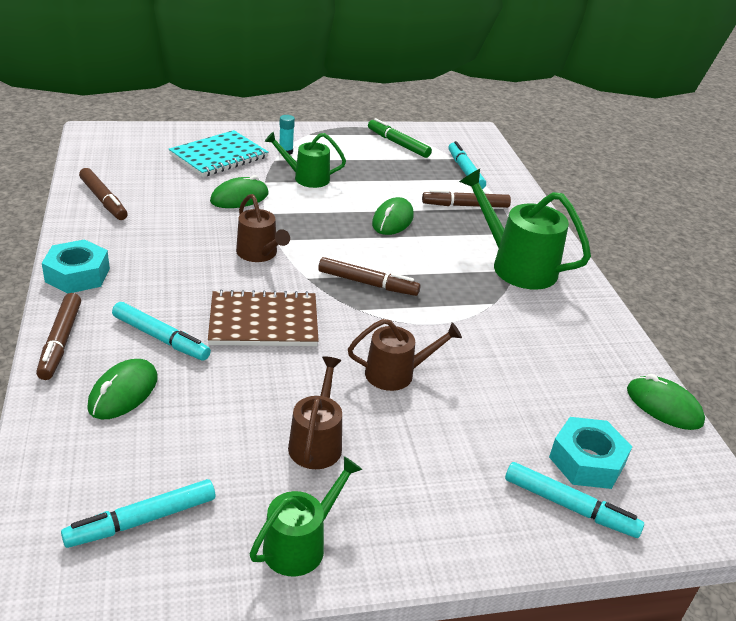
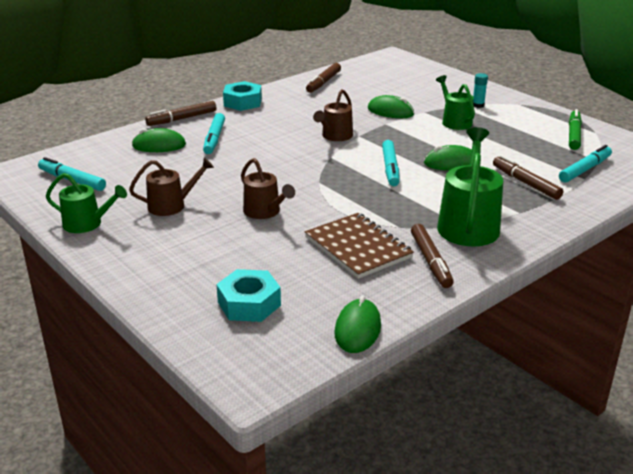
camera: 65 degrees right, 5 degrees down
(219, 156) = (430, 90): turquoise notebook -> none
(263, 322) = (265, 159): brown notebook -> brown notebook (358, 247)
(368, 283) = (354, 176): brown marker -> brown marker (430, 261)
(569, 506) = (193, 305): turquoise marker -> turquoise marker (390, 168)

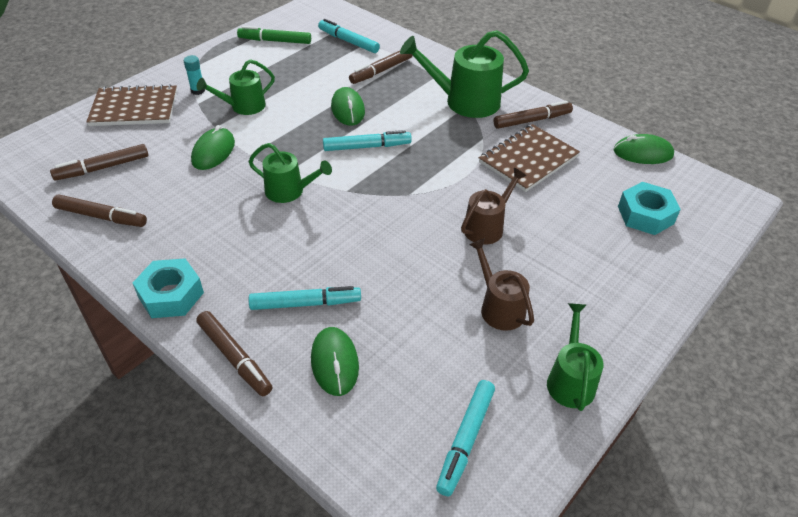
camera: 100 degrees left, 15 degrees up
(335, 136) = (289, 191): brown watering can -> green watering can
(376, 80) = (102, 168): none -> brown marker
(451, 86) = (134, 108): none -> brown notebook

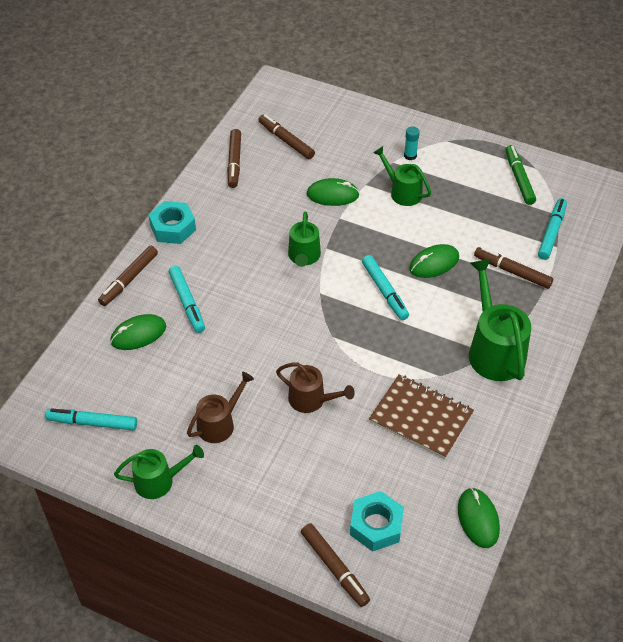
camera: 75 degrees right, 5 degrees up
(134, 108) = (366, 128): brown notebook -> none
(532, 120) = (489, 412): brown marker -> brown marker (334, 568)

